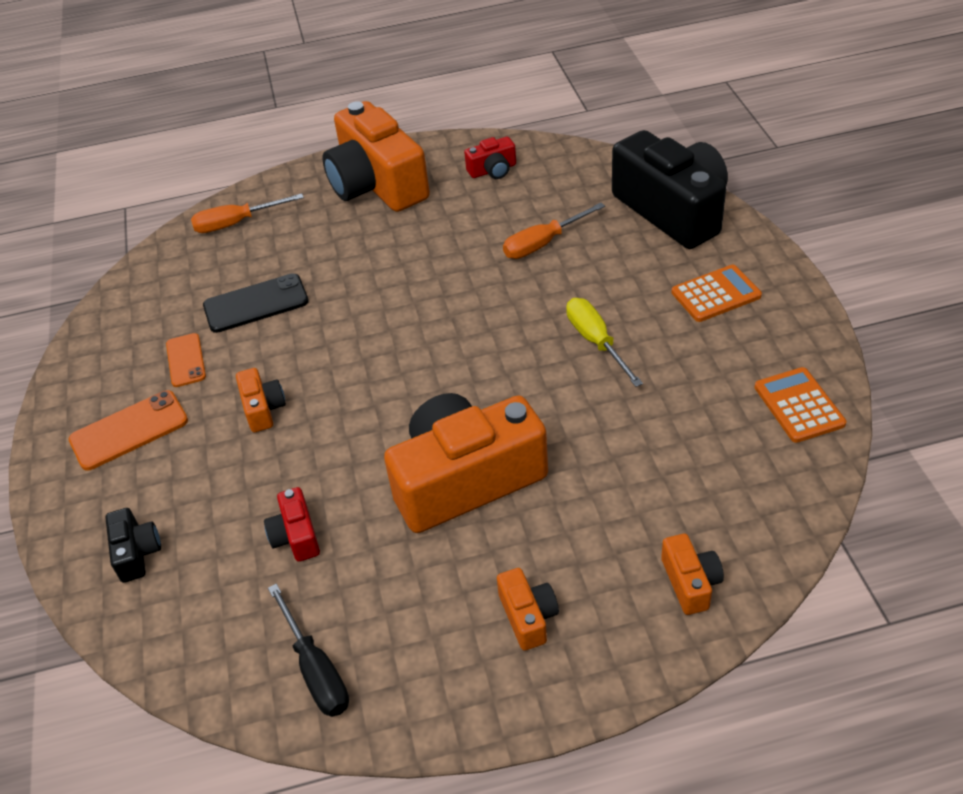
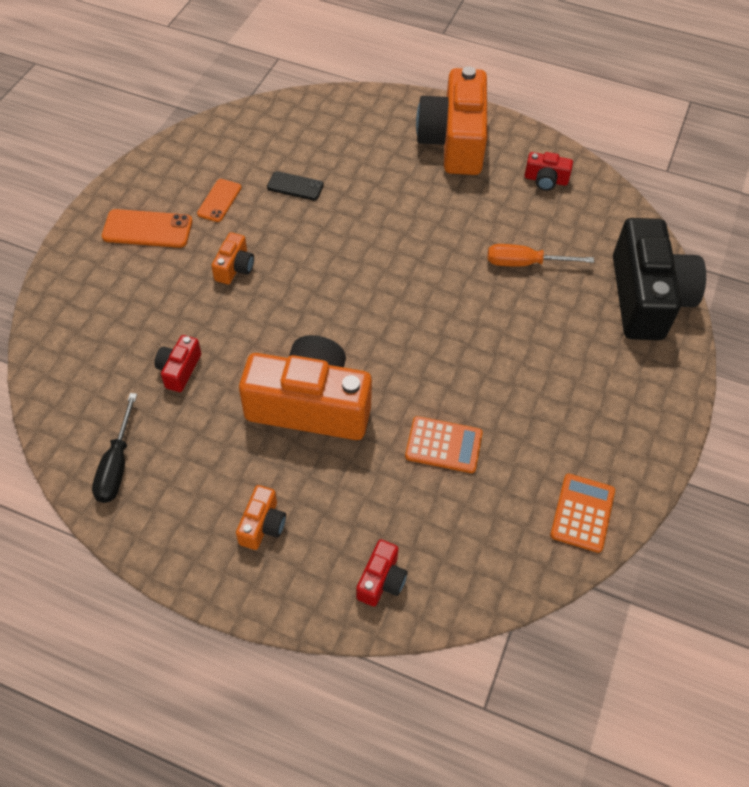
camera: 30 degrees right, 10 degrees up
(136, 553) = (86, 316): black camera -> none
(236, 223) = (335, 115): orange screwdriver -> none
(256, 304) = (295, 186): black phone -> black phone, size x0.65
(596, 342) = (488, 365): yellow screwdriver -> none
(690, 582) = (381, 580): orange camera -> red camera
(715, 294) = (610, 386): orange calculator -> orange calculator (443, 445)

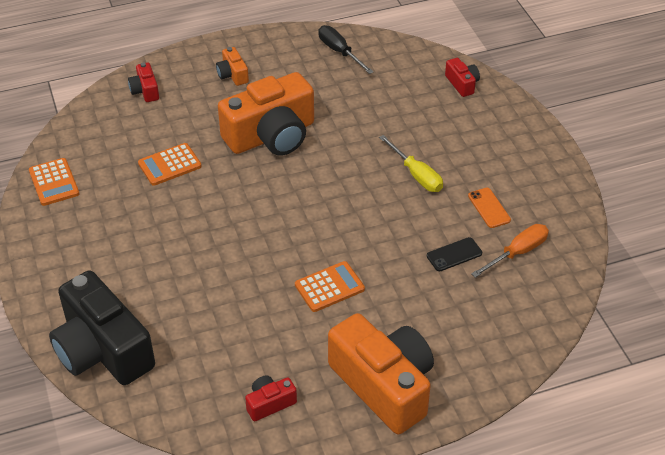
camera: 140 degrees right, 10 degrees down
(147, 229) = (504, 160): orange phone -> none
(179, 370) = (368, 105): red camera -> red camera (462, 84)
(234, 267) = (416, 175): orange camera -> yellow screwdriver
(418, 226) = (329, 287): none -> orange calculator
(525, 263) = (220, 313): orange screwdriver -> orange screwdriver (517, 253)

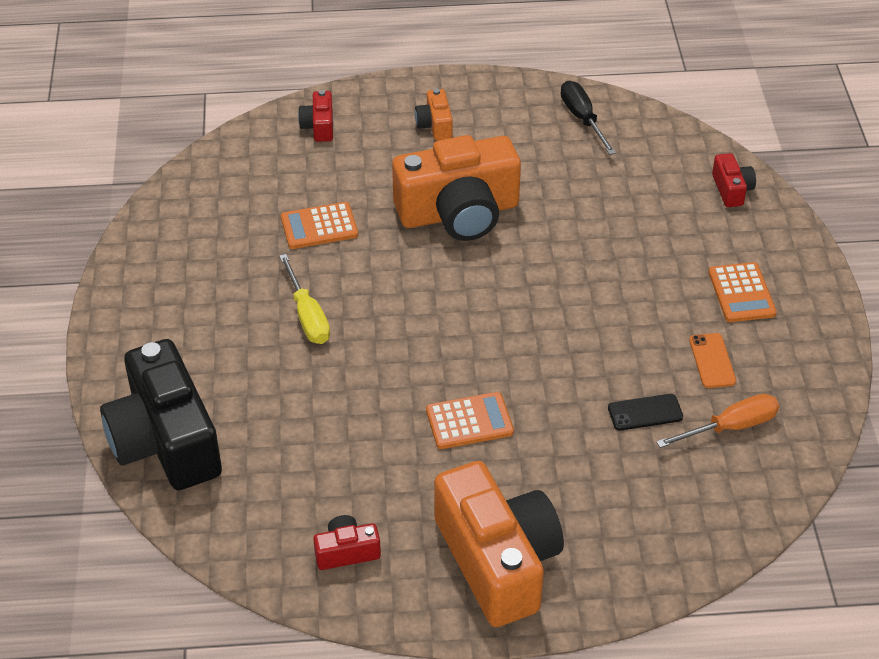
camera: 15 degrees right, 0 degrees up
(54, 182) = (172, 222): orange calculator -> orange calculator (741, 293)
(416, 175) = (630, 299): yellow screwdriver -> yellow screwdriver (307, 315)

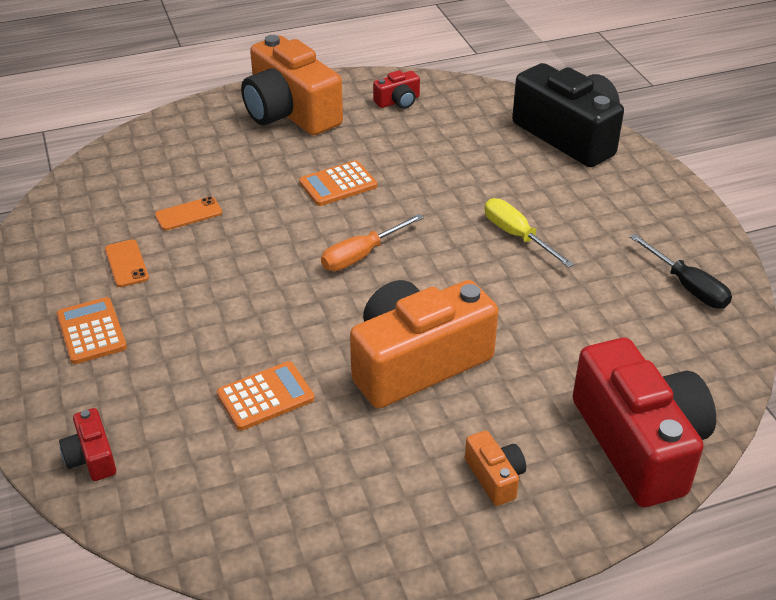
camera: 165 degrees right, 5 degrees down
(319, 126) = (639, 443): red camera -> red camera, size x2.31
(319, 226) = (558, 318): orange calculator -> orange calculator (265, 396)
(582, 119) = (299, 530): black screwdriver -> black screwdriver (687, 286)
(645, 413) = (188, 214): black phone -> orange phone
(730, 427) = (113, 216): orange screwdriver -> orange screwdriver (362, 255)

